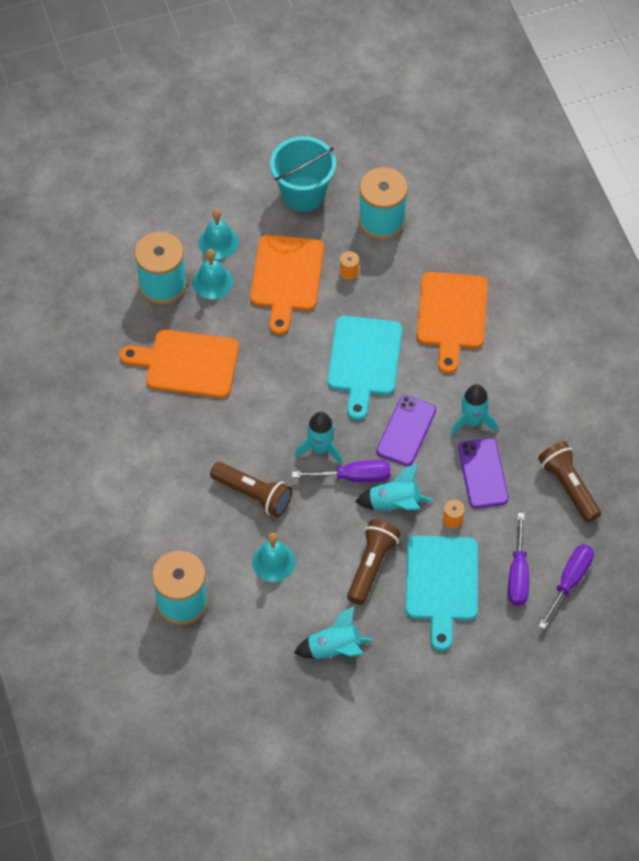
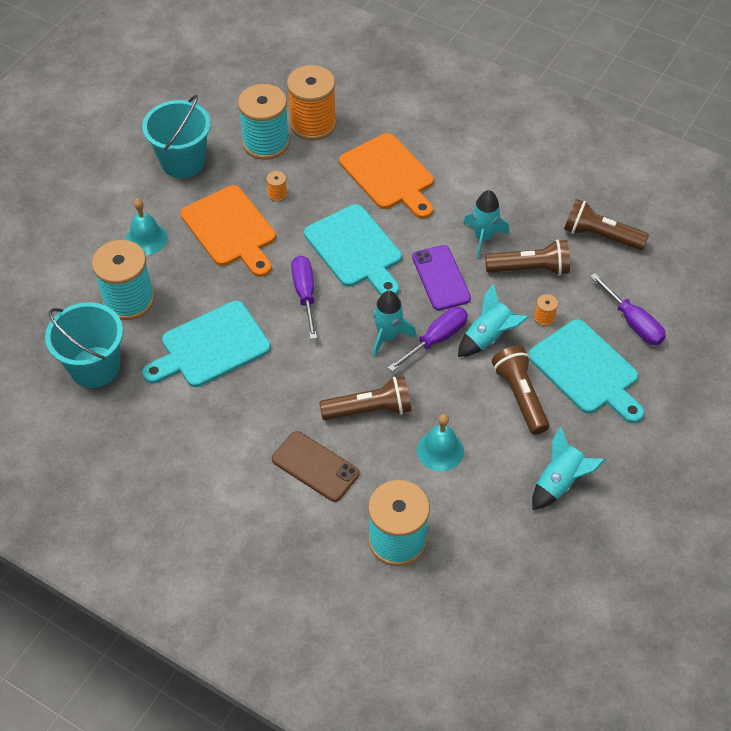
camera: 40 degrees left, 5 degrees down
(94, 321) = (95, 367): none -> turquoise bucket
(176, 507) = (315, 466): none -> brown phone
(187, 363) = (211, 347): orange cutting board -> turquoise cutting board
(212, 282) = (171, 271): turquoise bell -> none
(435, 228) = (313, 124): none -> orange spool
(483, 473) = (530, 269): purple phone -> brown flashlight
(569, 582) = (674, 301): purple screwdriver -> purple screwdriver (305, 294)

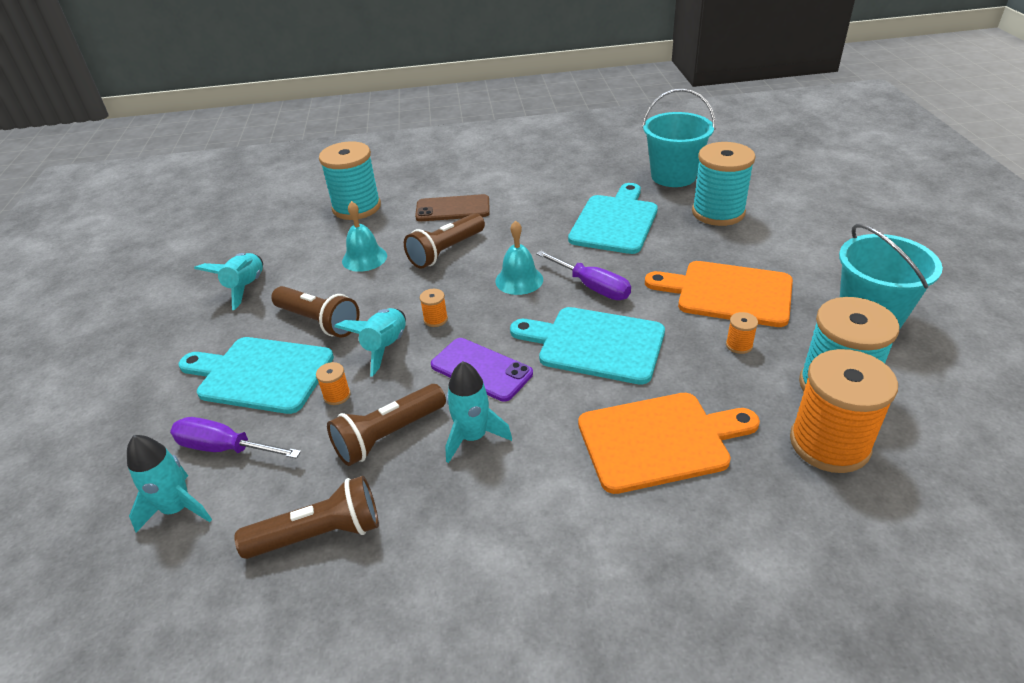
camera: 145 degrees right, 15 degrees down
(146, 238) = (779, 249): turquoise bell -> turquoise bell (519, 280)
(388, 336) = (482, 299): turquoise rocket -> turquoise rocket (177, 508)
(389, 175) = (659, 440): orange cutting board -> orange cutting board turned 150 degrees clockwise
(436, 339) = (435, 319): purple screwdriver -> orange spool

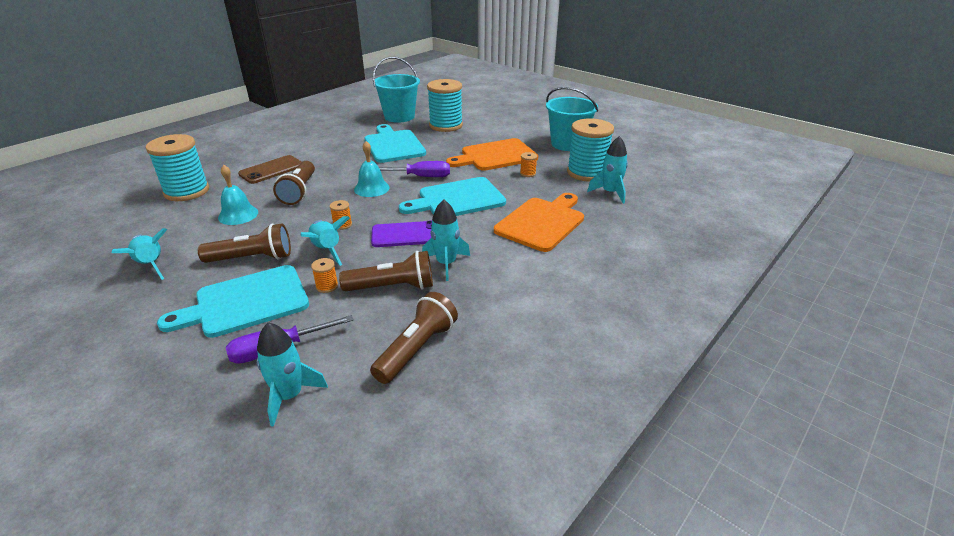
camera: 45 degrees left, 5 degrees down
(388, 435) = (393, 287): brown flashlight -> brown flashlight turned 105 degrees counterclockwise
(829, 444) = (610, 193): orange spool -> turquoise rocket

